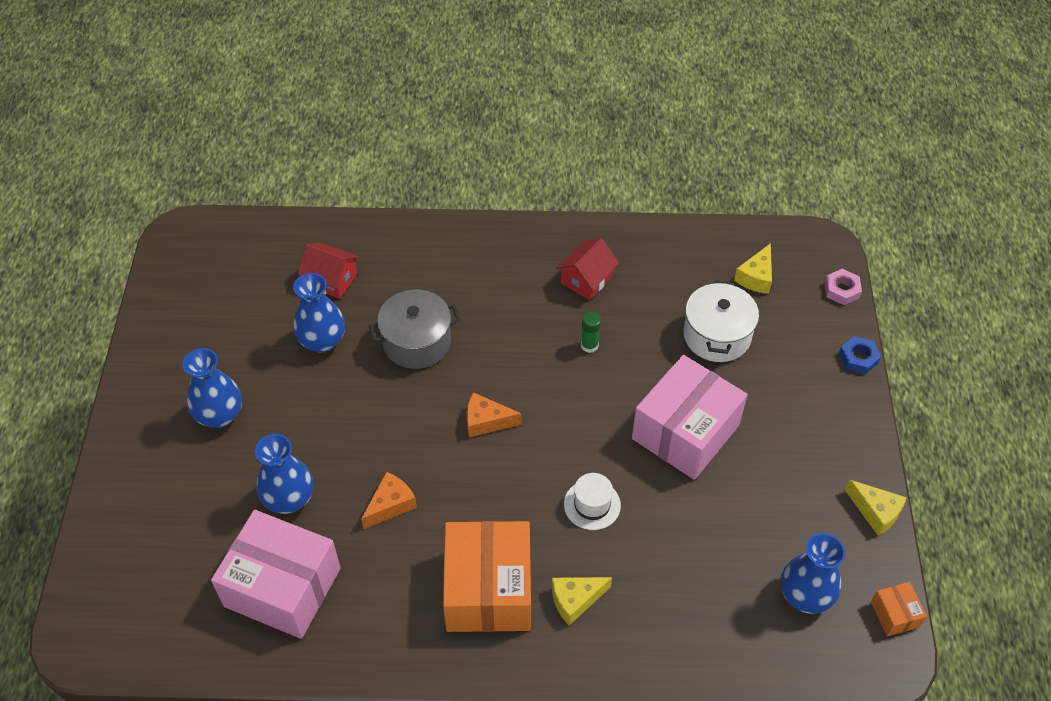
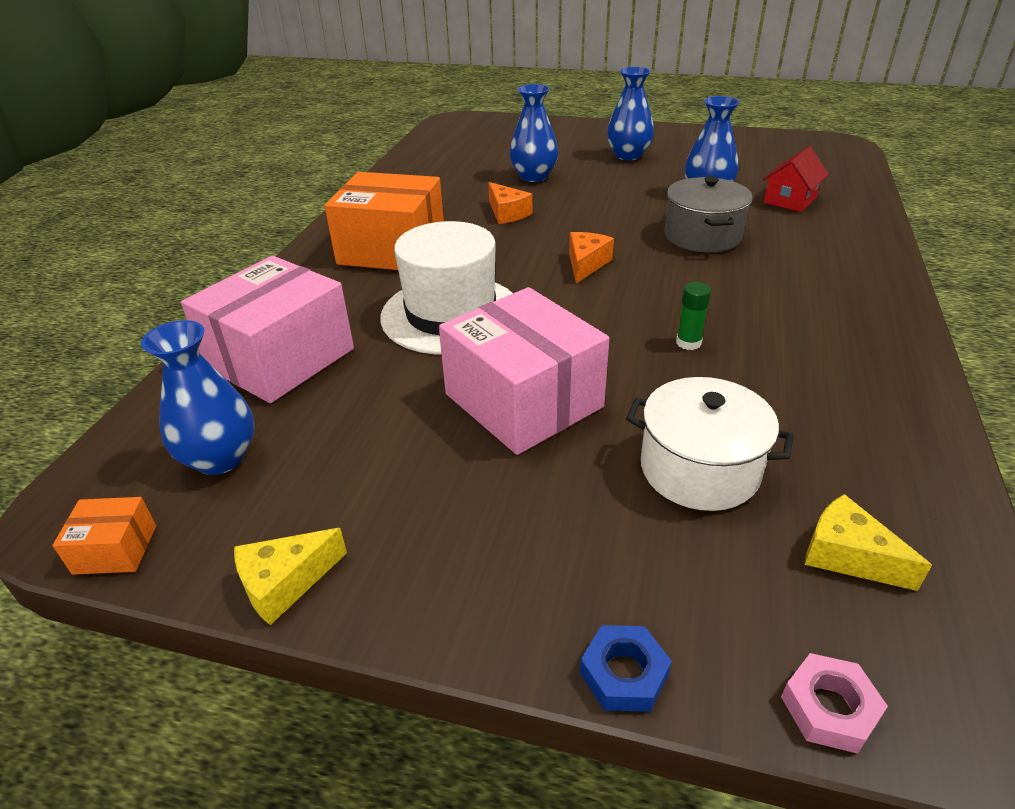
camera: 105 degrees right, 15 degrees down
(283, 587) = (454, 172): pink box -> pink box (280, 358)
(575, 600) = (347, 291): yellow cheese -> none
(586, 279) = (812, 356): red house -> none
(592, 504) = (451, 314): white hat -> white hat, size x2.08

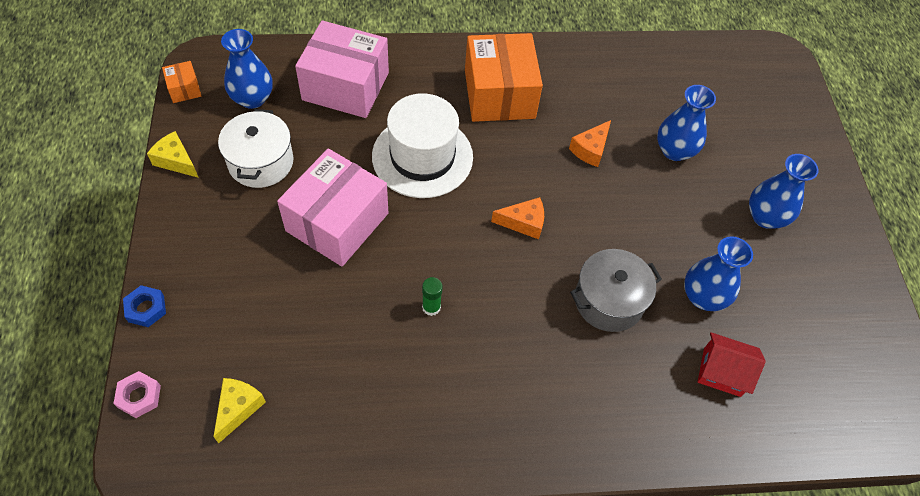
camera: 65 degrees right, 20 degrees up
(699, 469) = (295, 327): white pot -> white pot (261, 162)

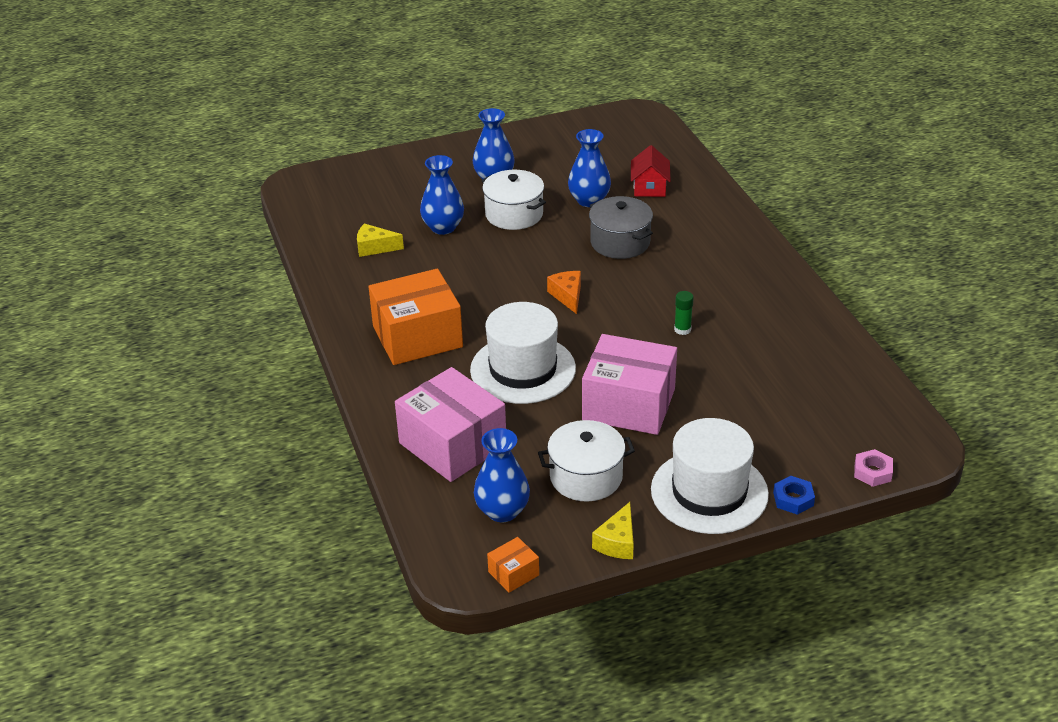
camera: 100 degrees left, 20 degrees down
(193, 245) = (709, 492): none -> white hat
(238, 408) = (841, 411): yellow cheese -> yellow cheese (374, 247)
(345, 86) = (452, 444): pink box -> pink box turned 45 degrees counterclockwise
(590, 149) = (464, 272): orange cheese -> none
(687, 216) = (514, 214): none -> white pot

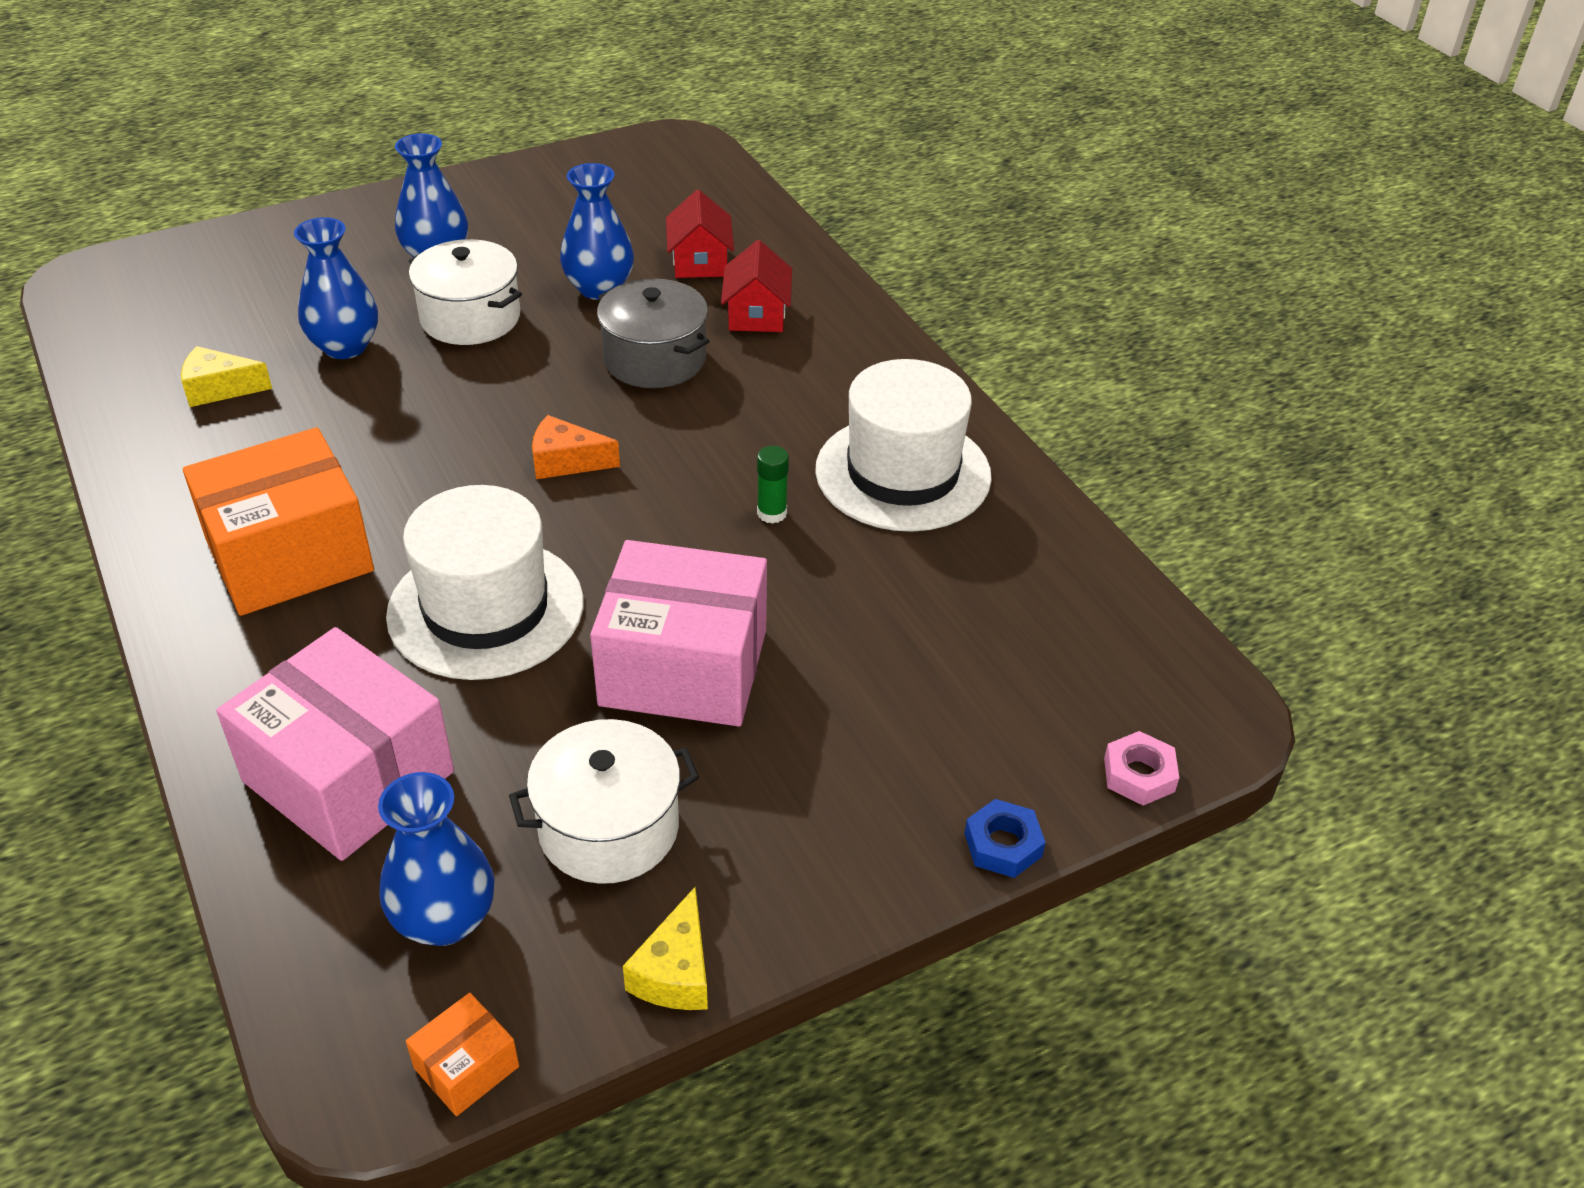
camera: 10 degrees left, 5 degrees up
(567, 296) = (566, 461): orange cheese -> orange cheese turned 60 degrees counterclockwise
(681, 219) = (756, 314): none -> red house
(709, 492) = (845, 842): white hat -> white hat (903, 473)

